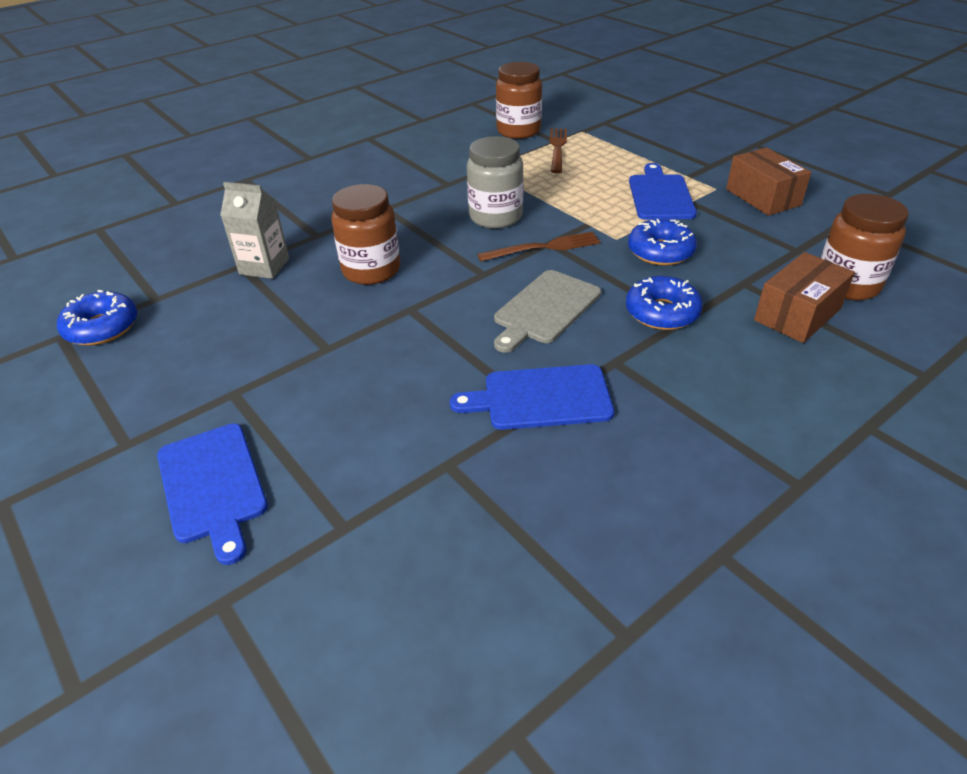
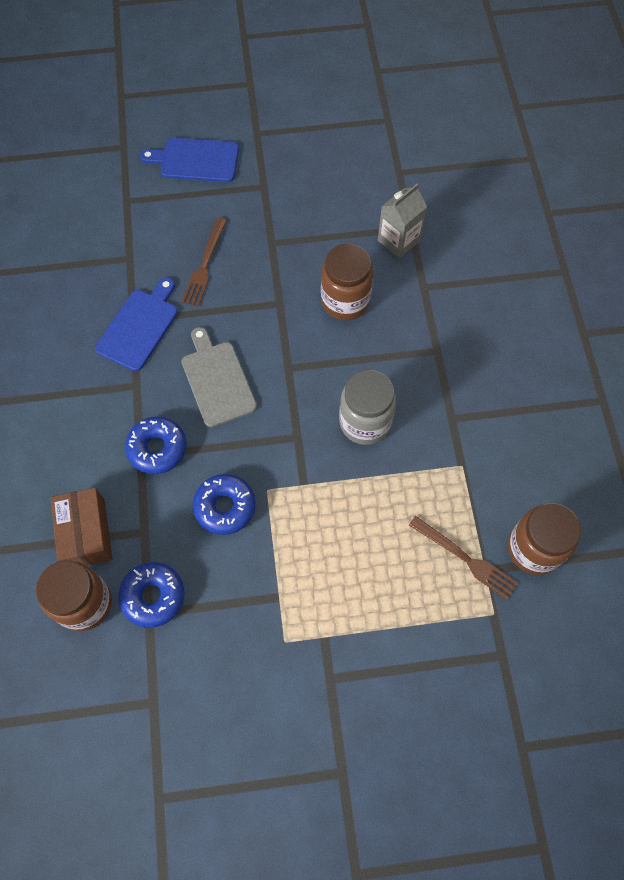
camera: 120 degrees right, 25 degrees up
(102, 328) = (382, 140): blue donut -> blue donut (153, 596)
(543, 248) = (293, 428): brown fork -> brown fork (205, 265)
(660, 195) = (307, 580): blue cutting board -> none
(762, 197) = (240, 668): brown box -> none

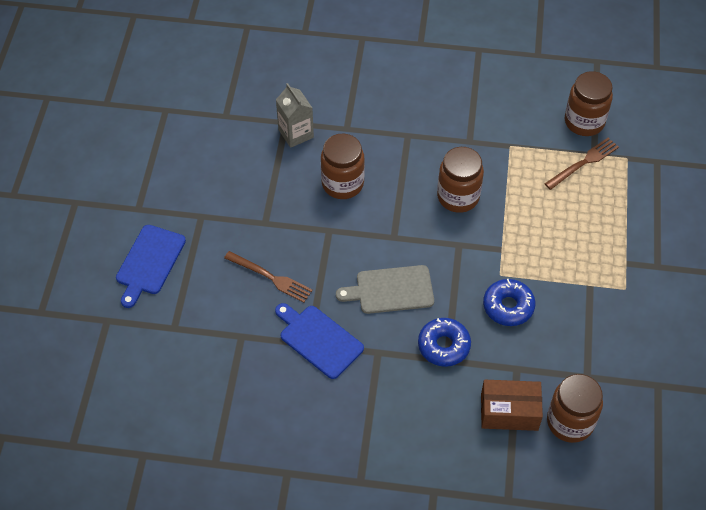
camera: 75 degrees left, 10 degrees down
(153, 596) = (573, 371): blue donut -> none
(365, 422) = (458, 197): grey jar -> brown jar

